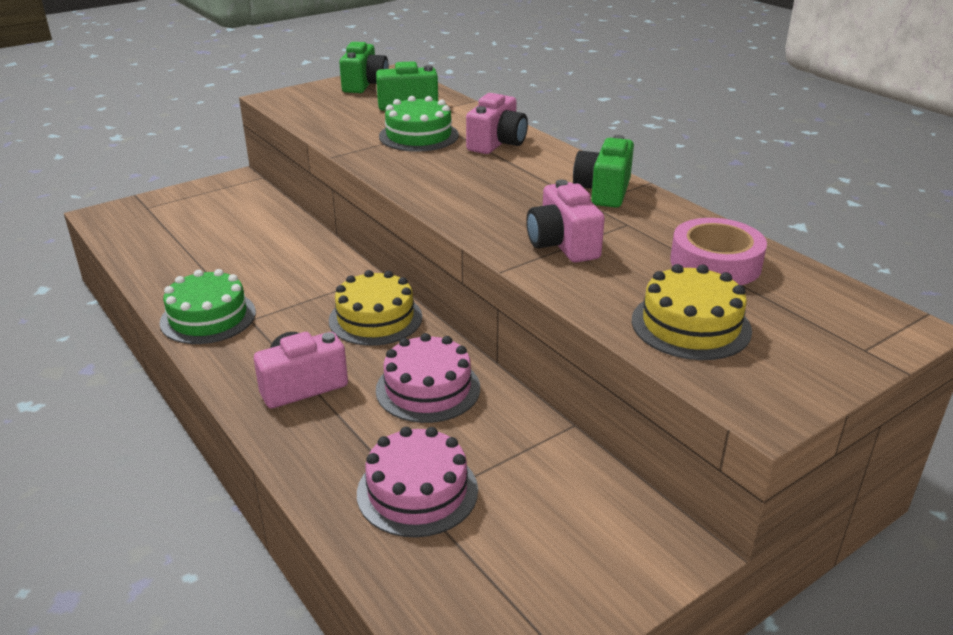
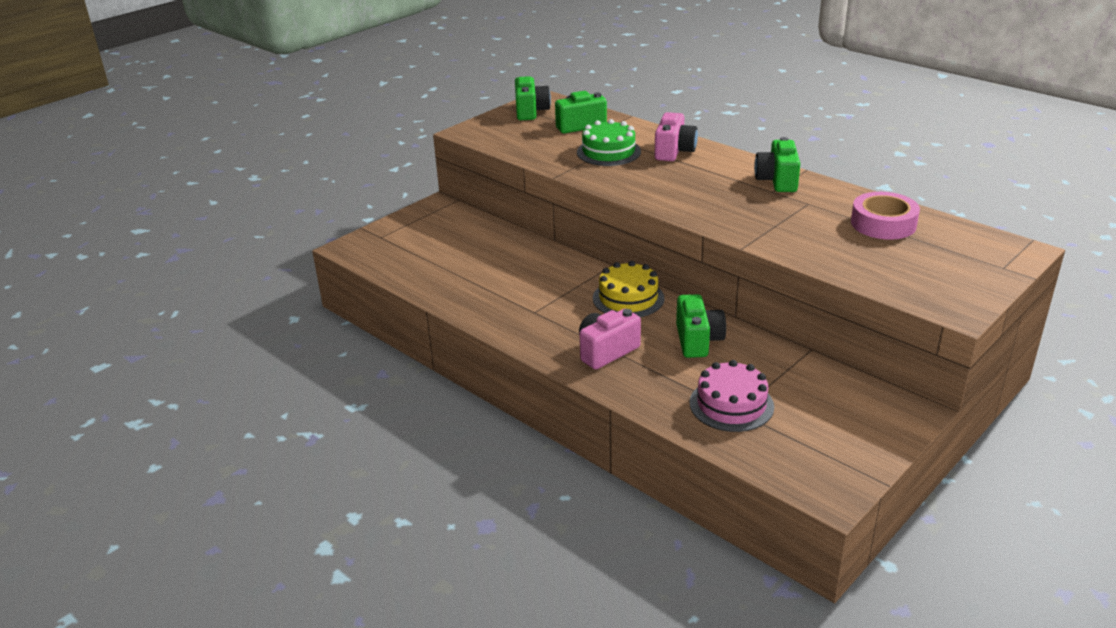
camera: 10 degrees left, 0 degrees up
(208, 317) = (500, 315): green cake -> none
(428, 389) = (698, 340): pink cake -> green camera
(562, 244) = (772, 224): pink camera -> none
(690, 325) = (888, 267): yellow cake -> none

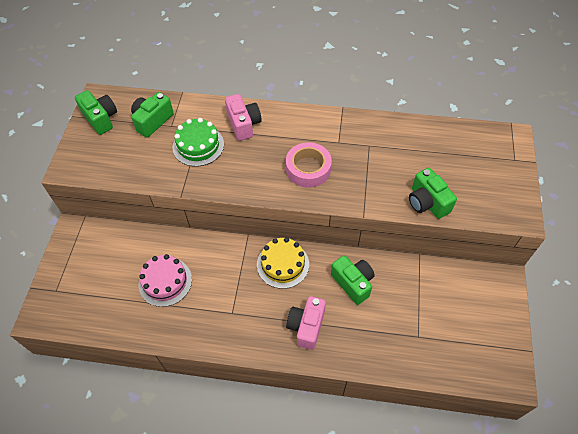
camera: 35 degrees left, 25 degrees up
(731, 404) = (411, 333): pink cake -> pink cake (165, 281)
(777, 181) = (334, 128): green camera -> green camera (427, 202)
(883, 224) = (425, 147): pink tape -> pink tape (308, 169)

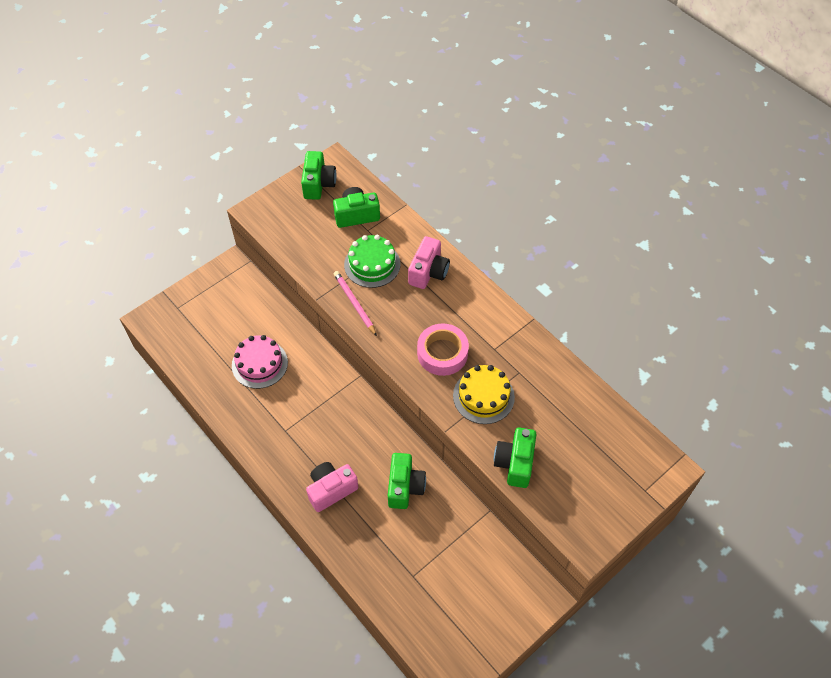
camera: 40 degrees right, 0 degrees up
(212, 180) = (354, 304): none -> pink pencil
(283, 264) = (363, 423): yellow cake -> yellow cake (483, 396)

